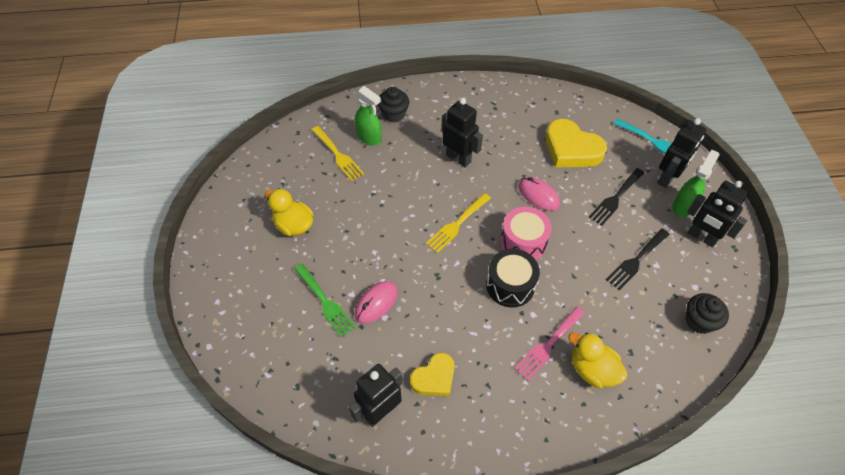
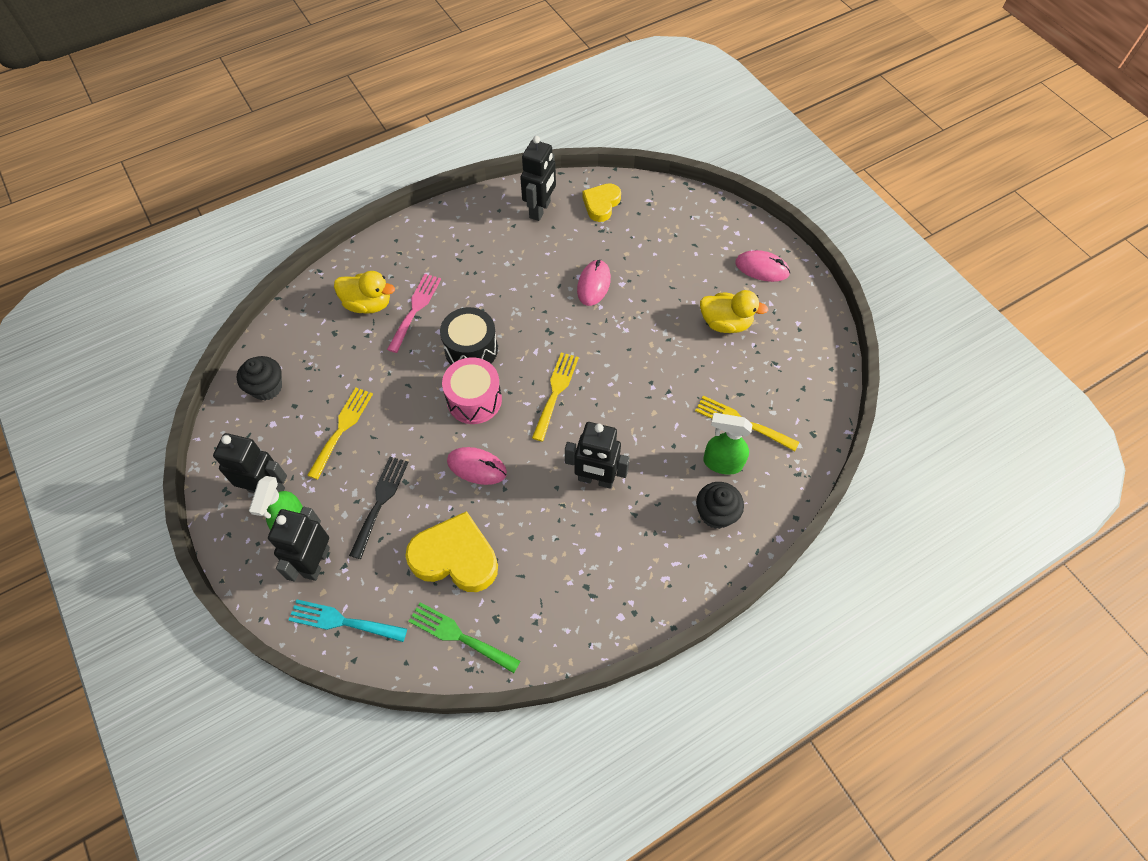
camera: 155 degrees right, 5 degrees up
(227, 258) = (762, 268): none -> pink mouse
(325, 302) = (641, 268): green fork -> green fork (459, 636)
(434, 378) = (508, 247): yellow heart -> yellow heart (601, 204)
(636, 260) = (342, 428): black fork -> yellow fork

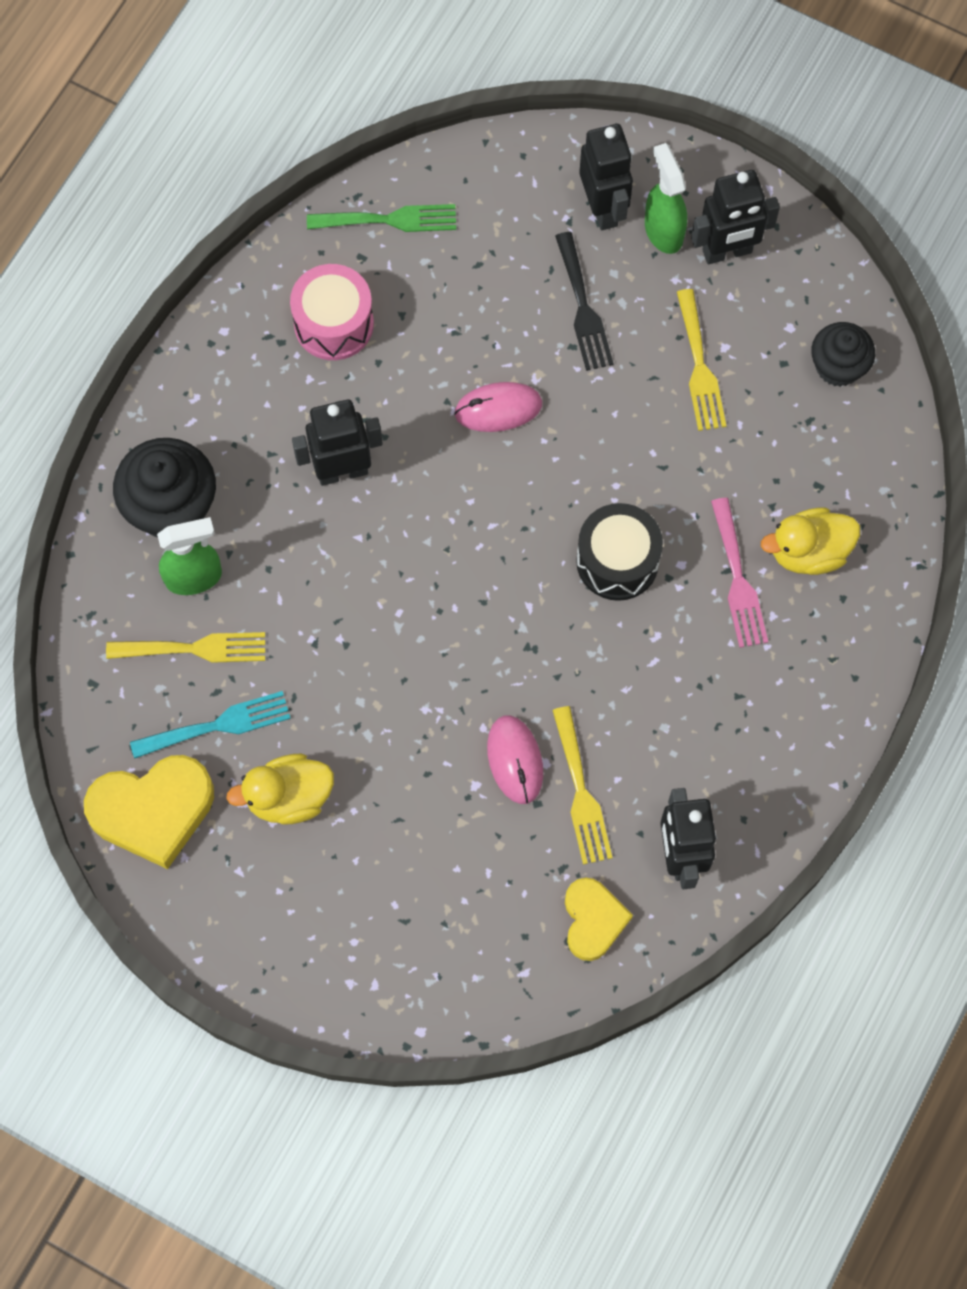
camera: 150 degrees right, 10 degrees up
(342, 621) = (526, 169): turquoise fork -> turquoise fork (218, 725)
(455, 557) = (450, 295): yellow heart -> yellow heart (153, 811)
(474, 400) = (562, 493): pink drum -> pink drum (333, 324)
(555, 392) = (464, 560): yellow fork -> yellow fork (581, 792)
(716, 513) = (171, 506): black cupcake -> black cupcake, size x1.56
(762, 268) = (280, 931): pink mouse -> none

